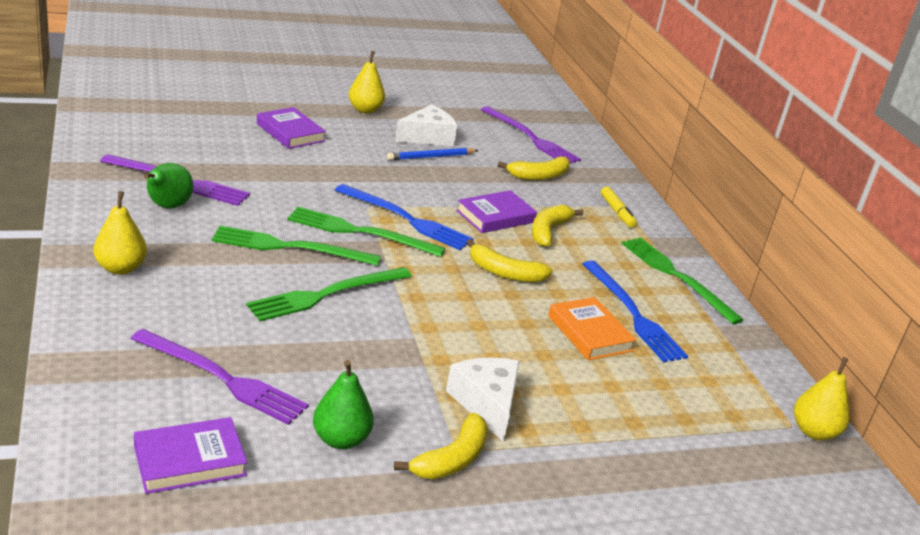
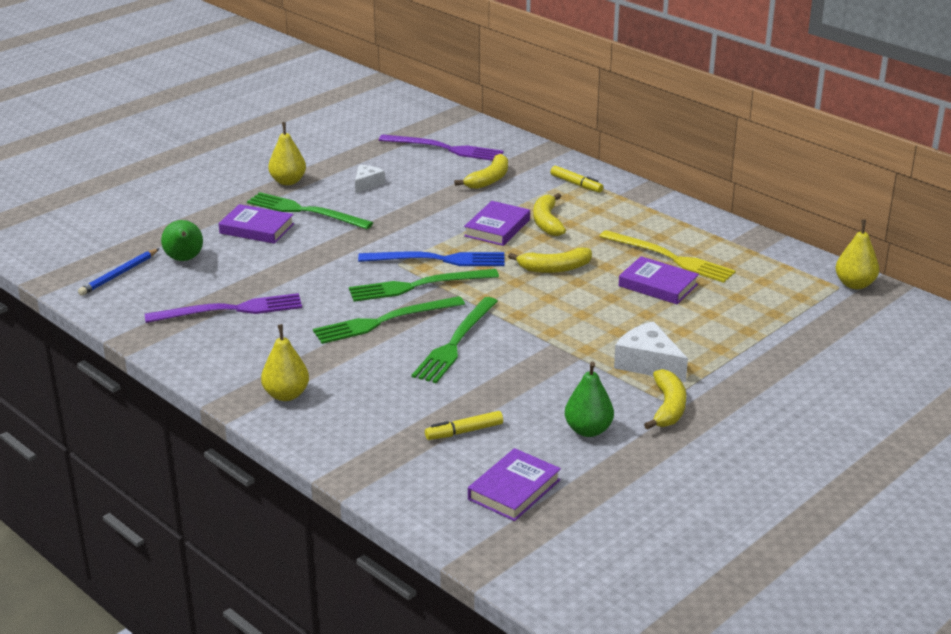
camera: 25 degrees left, 0 degrees up
(167, 206) = (251, 333): green pear -> green pear (184, 259)
(222, 378) = (464, 431): purple fork -> yellow marker
(427, 137) = (367, 183): white cheese -> white cheese, size x0.60
(431, 157) = (391, 200): blue pencil -> blue pencil (119, 274)
(589, 333) = (658, 285): orange book -> purple book
(633, 314) = (670, 258): blue fork -> yellow fork
(676, 277) = (669, 217): green fork -> green fork (305, 211)

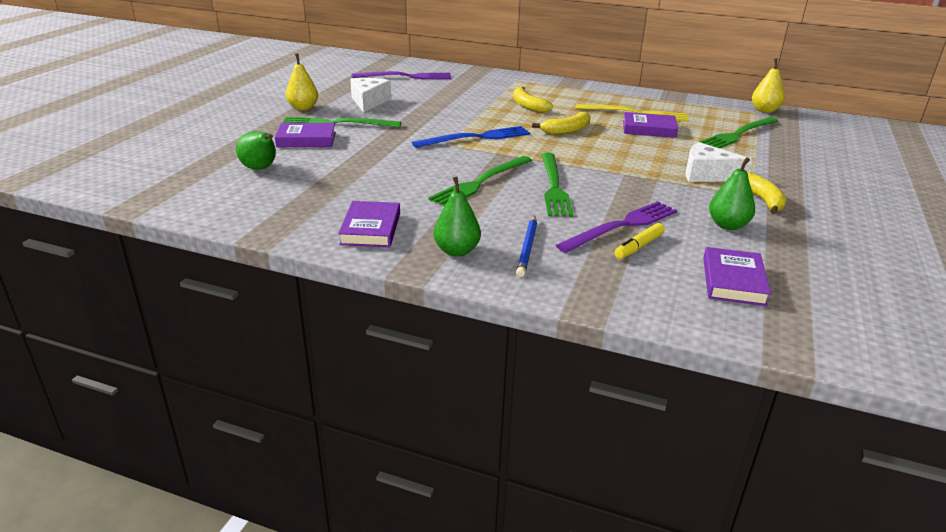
camera: 25 degrees left, 0 degrees up
(119, 274) = (205, 189): blue pencil -> blue pencil (527, 248)
(230, 310) = (338, 197): purple fork -> purple fork (621, 226)
(286, 395) = (457, 251): yellow pear -> green pear
(367, 183) = (369, 102): white cheese -> white cheese, size x1.66
(418, 286) = (480, 155): green fork -> green fork (738, 134)
(489, 179) = (458, 89): yellow banana -> none
(497, 228) = (497, 113): purple book -> purple book (371, 229)
(576, 184) = (521, 84): yellow marker -> none

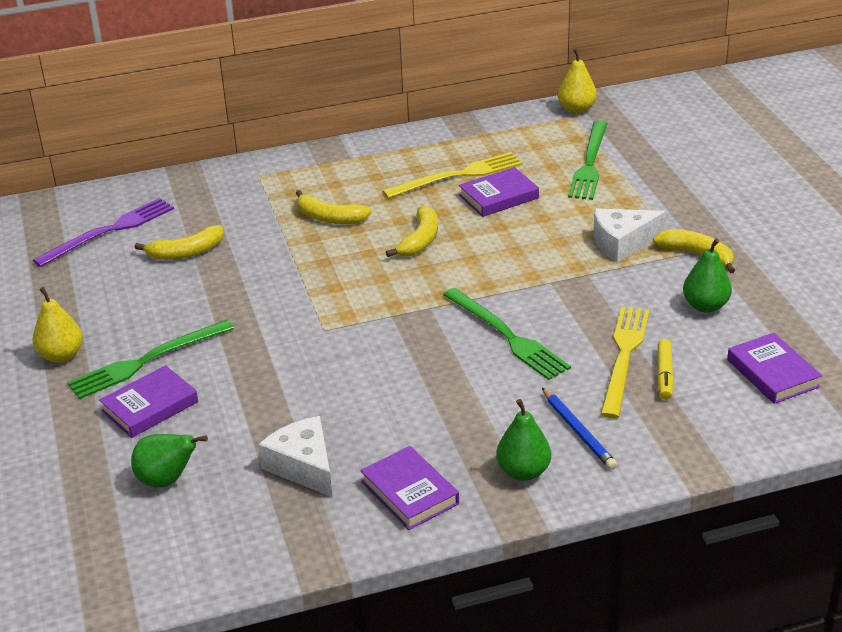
camera: 35 degrees left, 5 degrees up
(369, 102) = (130, 302): white cheese -> white cheese (303, 466)
(429, 94) = (186, 252): none -> yellow banana
(476, 138) = (340, 302): blue fork -> none
(480, 182) = (431, 369): green fork -> none
(621, 226) = (624, 356): purple fork -> yellow fork

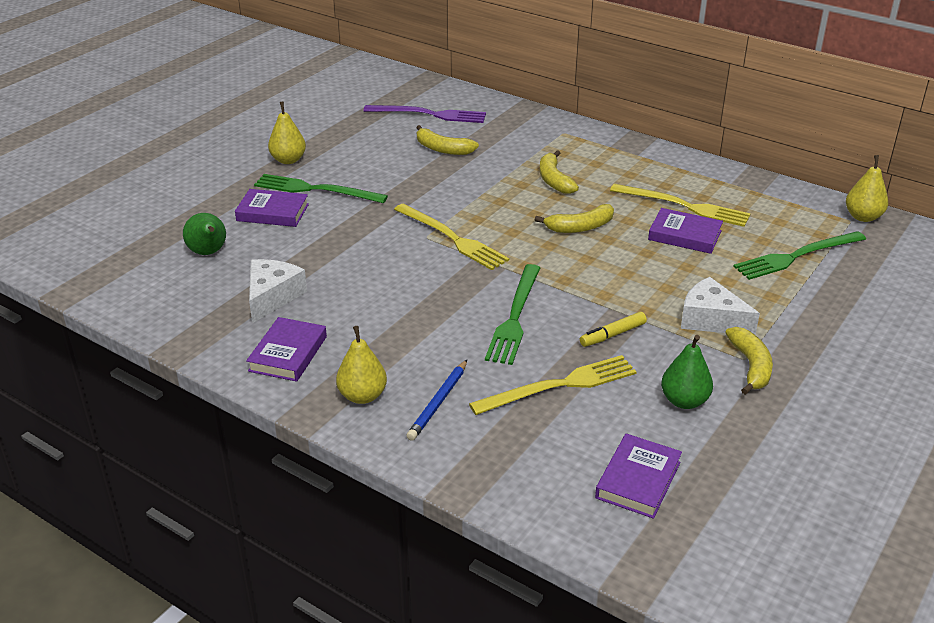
camera: 50 degrees right, 0 degrees up
(346, 315) = (452, 238): none -> yellow fork
(523, 471) = (362, 396): green pear -> yellow pear
(664, 375) = (561, 417): yellow marker -> yellow marker (612, 335)

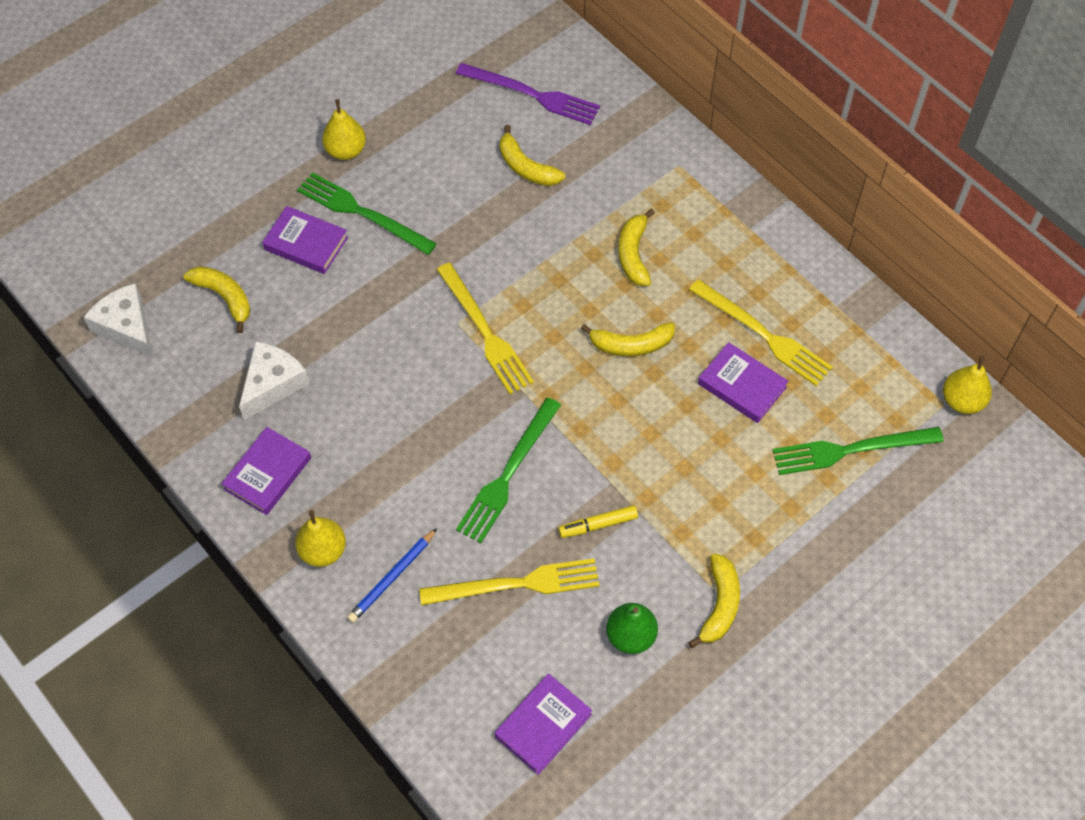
camera: 15 degrees right, 25 degrees up
(208, 253) = (224, 297): green pear -> yellow banana
(711, 319) = (709, 527): white cheese -> white cheese (126, 327)

